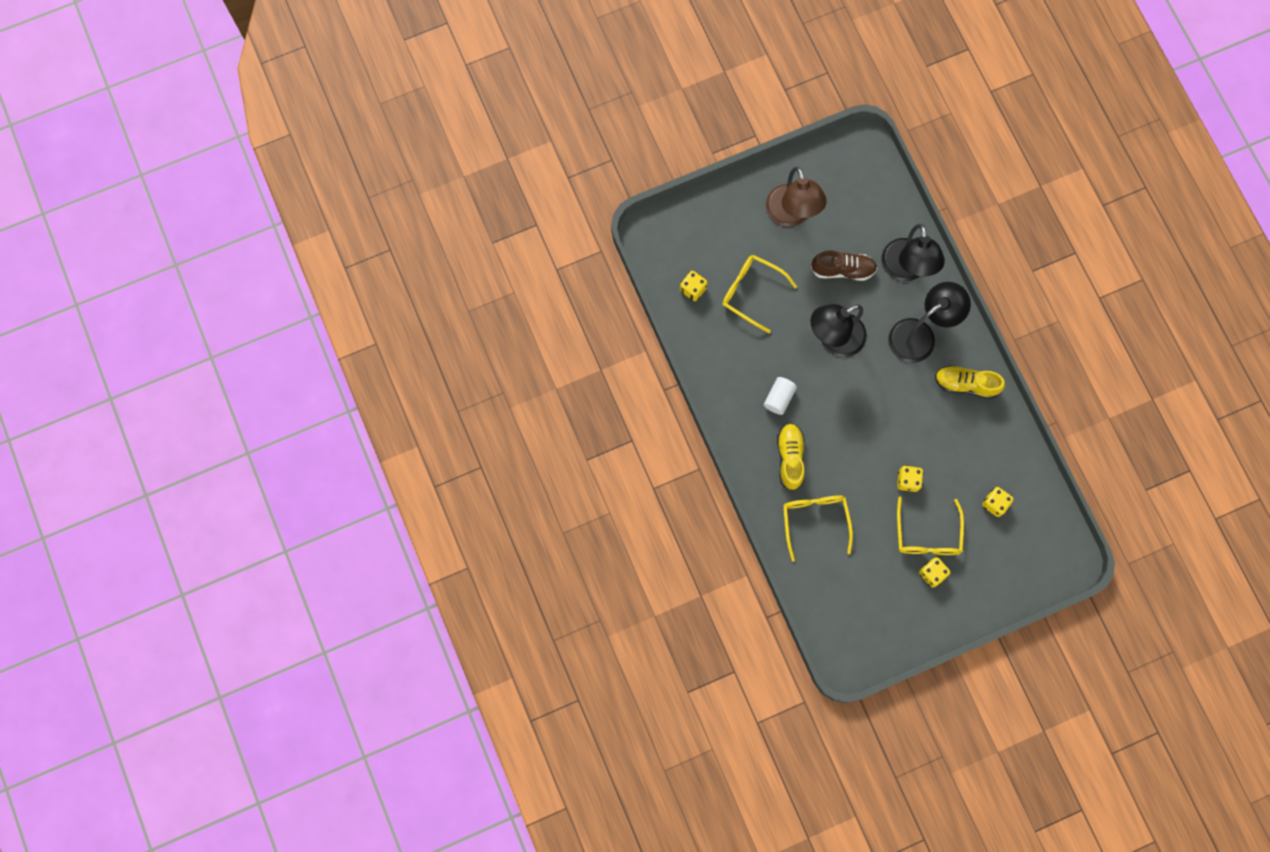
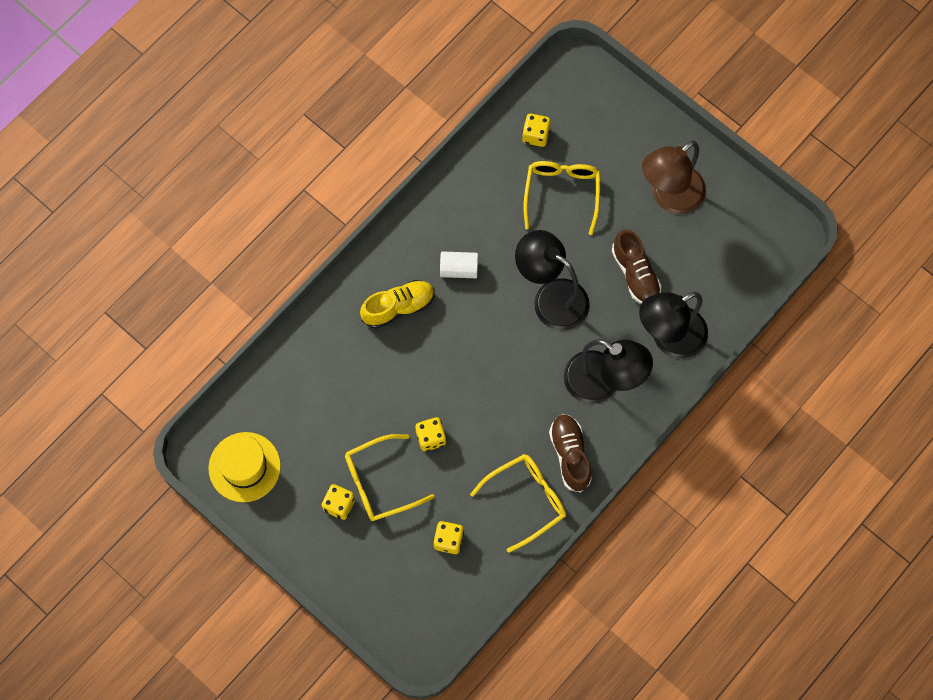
camera: 65 degrees right, 5 degrees down
(815, 521) = (341, 361): yellow glasses -> yellow glasses (526, 500)
(870, 633) = (244, 467): none -> yellow hat
(966, 384) = (570, 455): yellow shoe -> brown shoe

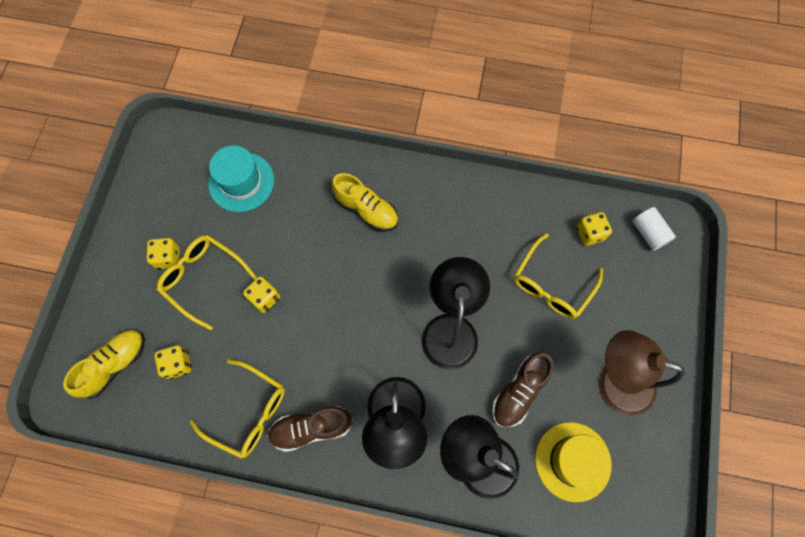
camera: 60 degrees right, 0 degrees up
(244, 467) = (166, 170): yellow hat -> yellow hat (572, 461)
(300, 403) = (241, 182): none -> turquoise hat
(417, 595) = (115, 365): none -> yellow shoe
(459, 269) = (429, 238): white cylinder -> white cylinder (648, 233)
(562, 194) = (552, 284): yellow glasses -> yellow glasses turned 150 degrees clockwise
(570, 455) = (311, 428): brown shoe -> brown shoe turned 150 degrees counterclockwise

